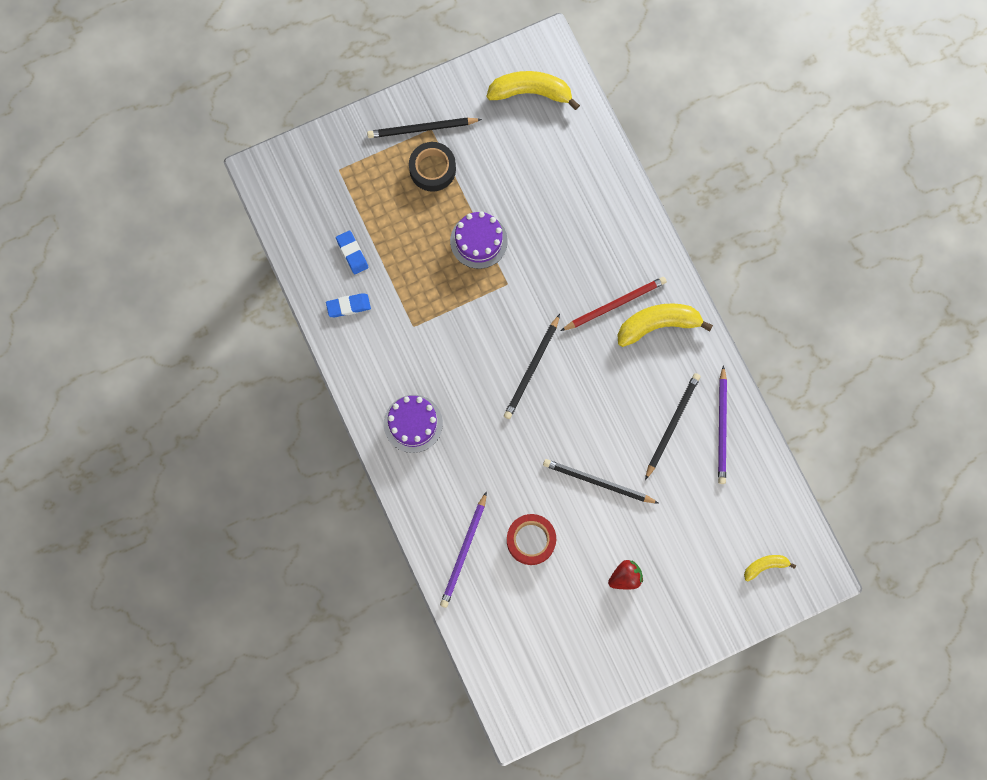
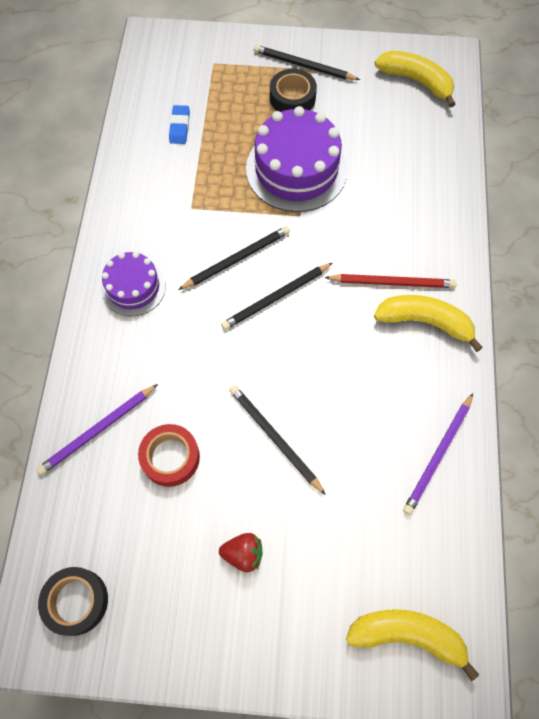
camera: 30 degrees right, 10 degrees down
(348, 306) = (147, 164): blue eraser -> none
(478, 241) = (296, 169): purple cake -> purple cake, size x1.71
(531, 675) = (76, 601): none -> black tape
(672, 424) = (386, 423): black pencil -> black pencil (237, 259)
(765, 566) = (407, 635): yellow banana -> yellow banana, size x1.87

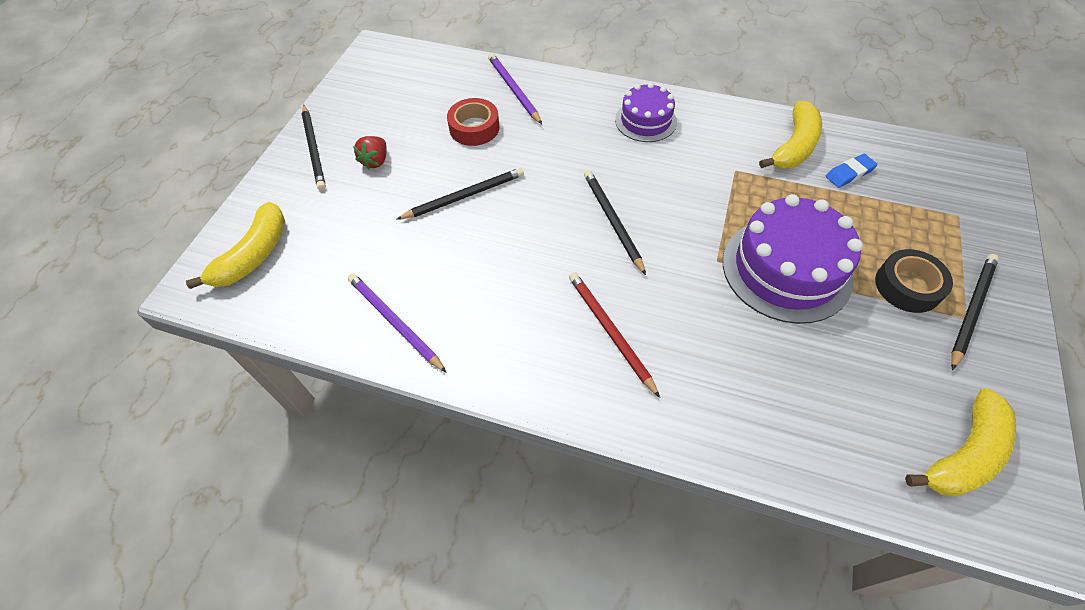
camera: 105 degrees right, 10 degrees down
(76, 601) = (389, 71): black tape -> none
(179, 127) = (849, 173): blue eraser -> blue eraser turned 45 degrees counterclockwise
(237, 259) = (665, 197): black pencil -> black pencil (314, 149)
(392, 282) = (610, 331): red pencil -> red pencil turned 135 degrees clockwise
(425, 322) = (550, 352): yellow banana -> yellow banana (794, 146)

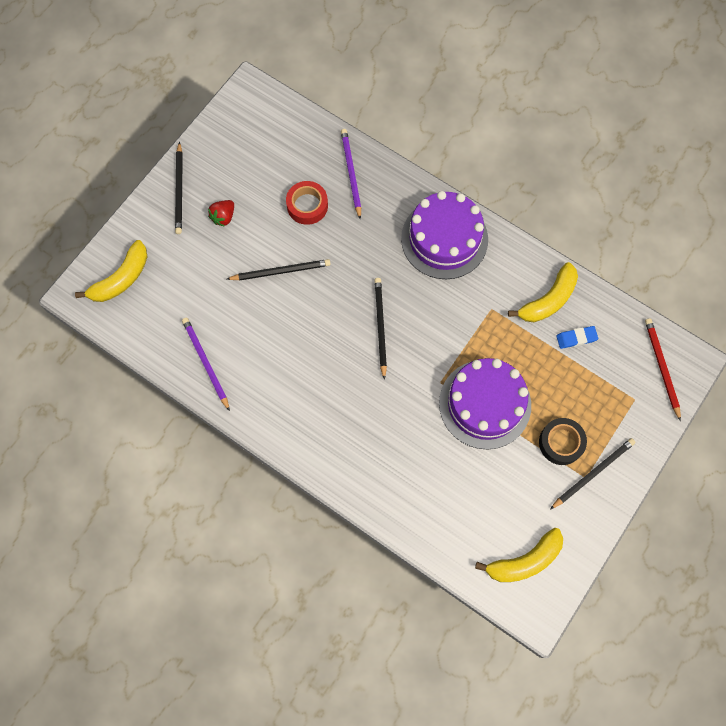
camera: 15 degrees right, 15 degrees up
(610, 331) = (344, 414): red pencil -> red pencil (661, 367)
(645, 120) = (444, 239): purple cake -> purple cake, size x1.71

